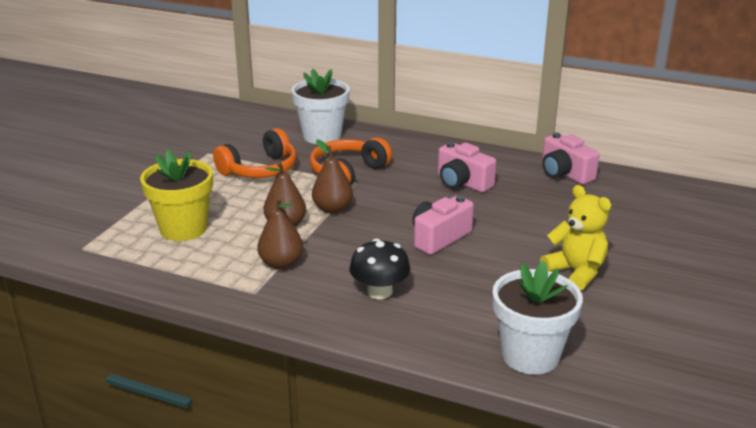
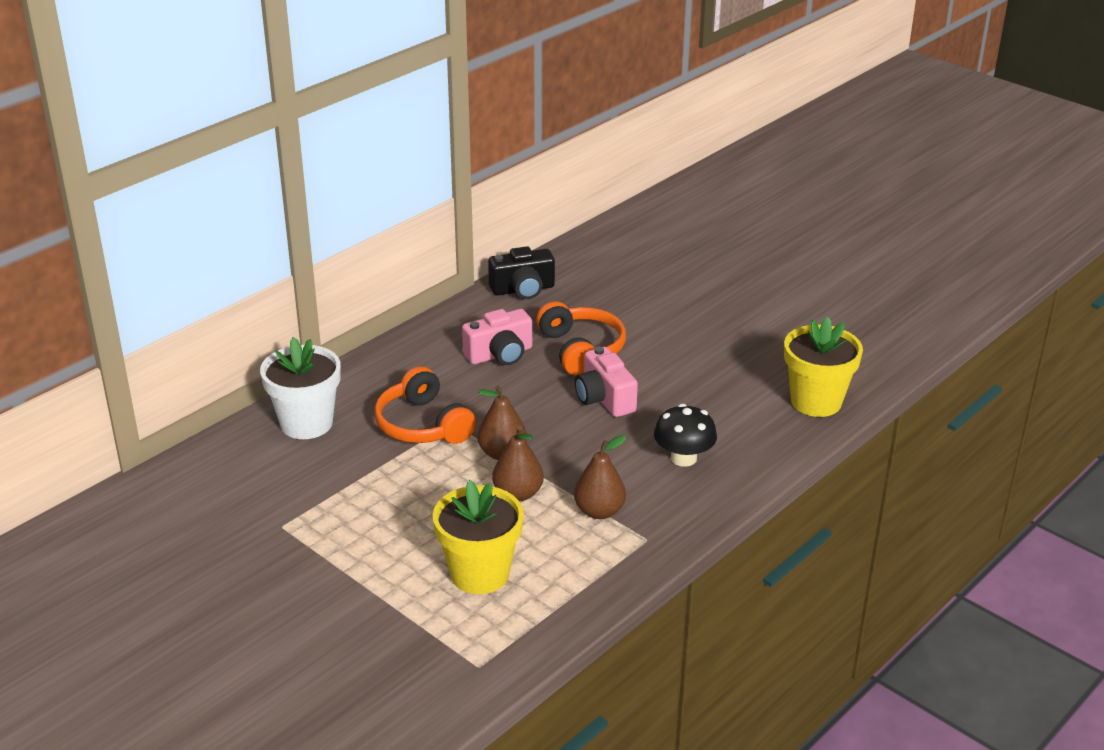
camera: 70 degrees left, 5 degrees up
(260, 169) = (365, 489): orange headphones -> orange headphones (581, 349)
(530, 356) = (816, 401): white flower pot -> yellow flower pot
(564, 173) = (523, 289): pink camera -> black camera
(576, 272) = (705, 341): yellow teddy bear -> none

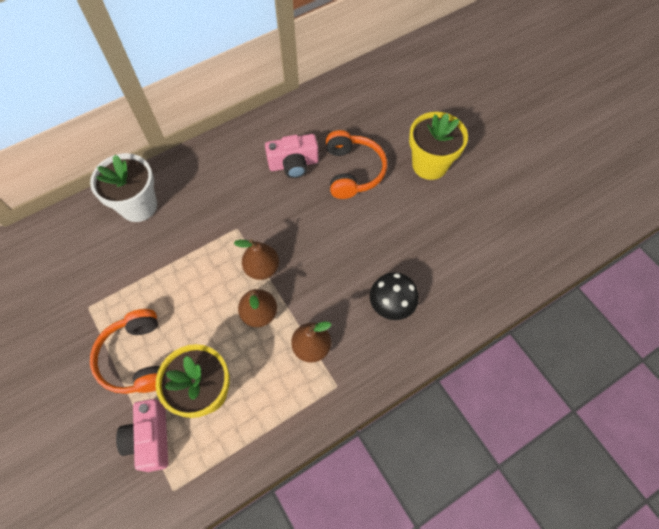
camera: 15 degrees right, 30 degrees up
(423, 425) = (216, 225): orange headphones -> orange headphones (136, 358)
(523, 289) = (331, 100): black camera -> none
(604, 398) = (353, 227): pink camera -> pink camera (150, 438)
(816, 401) = (511, 266): yellow flower pot -> yellow flower pot (429, 165)

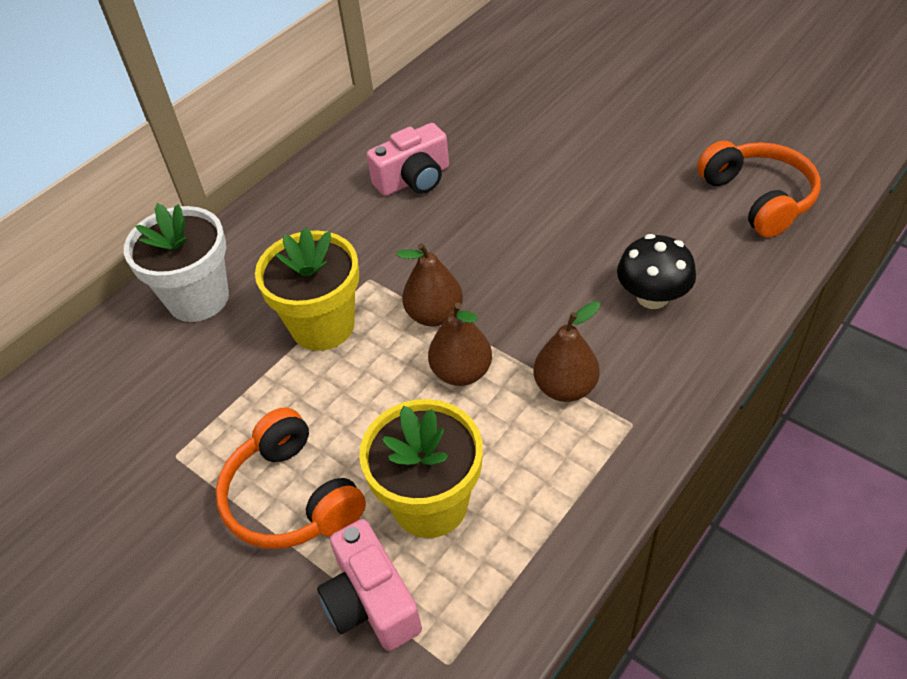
camera: 15 degrees left, 15 degrees down
(352, 171) = (504, 162): orange headphones -> orange headphones (758, 198)
(429, 165) = (608, 124): yellow flower pot -> yellow flower pot (323, 326)

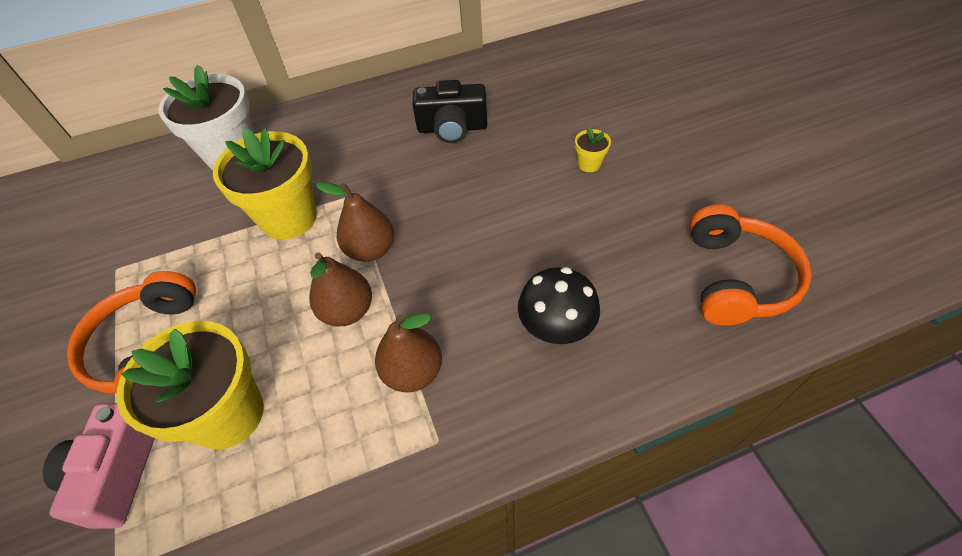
camera: 30 degrees right, 5 degrees up
(414, 179) = (452, 128): pink camera -> black camera
(570, 159) = (589, 164): none -> yellow flower pot

